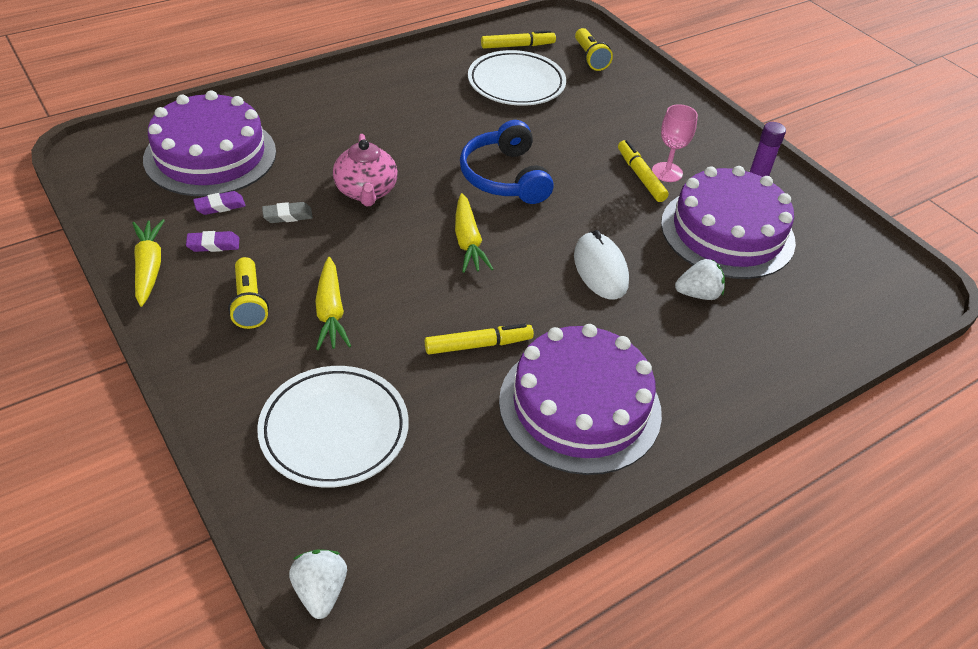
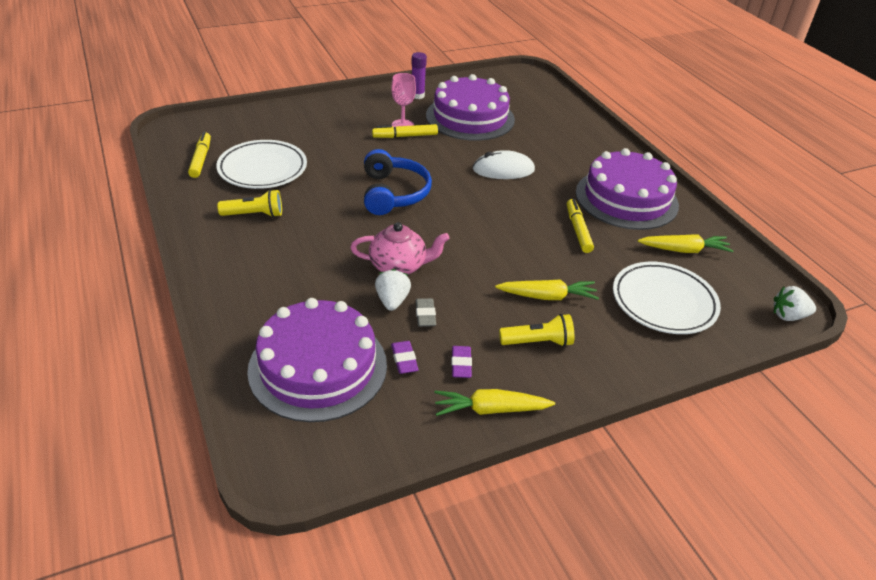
camera: 80 degrees left, 5 degrees down
(468, 241) = (470, 221): yellow carrot -> yellow carrot (684, 250)
(505, 177) = (393, 193): blue headphones -> blue headphones turned 90 degrees counterclockwise
(590, 58) = (239, 128): yellow flashlight -> yellow flashlight (254, 215)
(698, 294) = (528, 139): white strawberry -> white strawberry (392, 301)

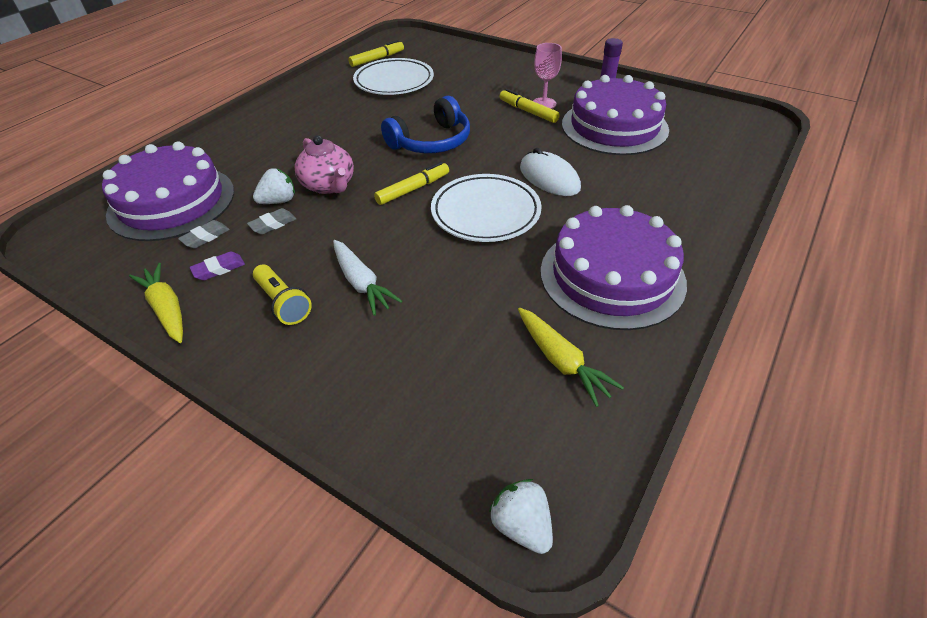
camera: 60 degrees right, 5 degrees up
(254, 215) = (332, 103): yellow flashlight -> none
(404, 360) = (205, 237): purple eraser -> grey eraser
(547, 296) = (361, 283): yellow carrot -> white carrot
(578, 230) = (501, 262): yellow marker -> yellow marker (413, 189)
(663, 302) = (432, 376): white plate -> white plate (485, 213)

